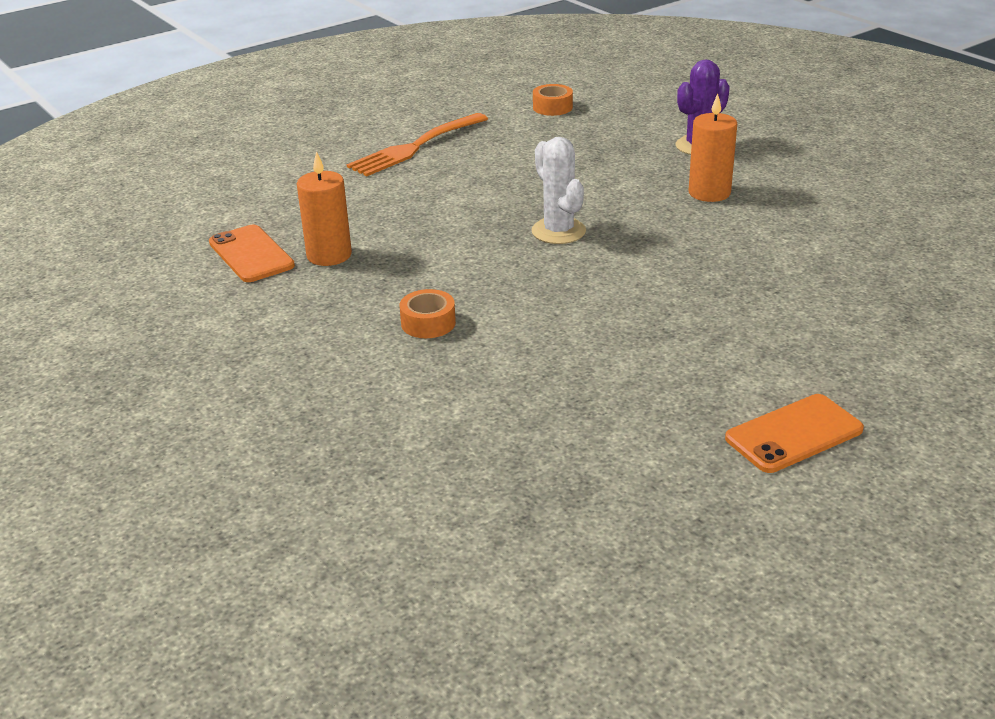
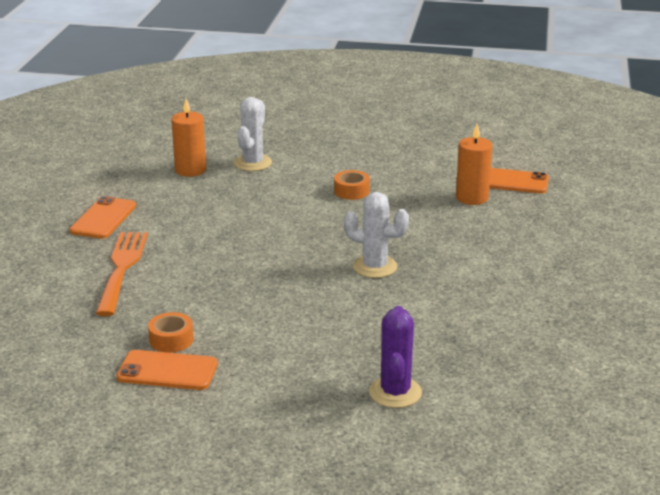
camera: 135 degrees right, 5 degrees down
(416, 146) = (594, 286): orange fork -> orange fork (122, 269)
(469, 434) = (253, 163): none -> white cactus
(552, 107) = (586, 379): orange tape -> orange tape (171, 340)
(709, 193) = (321, 344): orange candle -> orange candle (190, 170)
(874, 224) = (167, 371): none -> orange phone

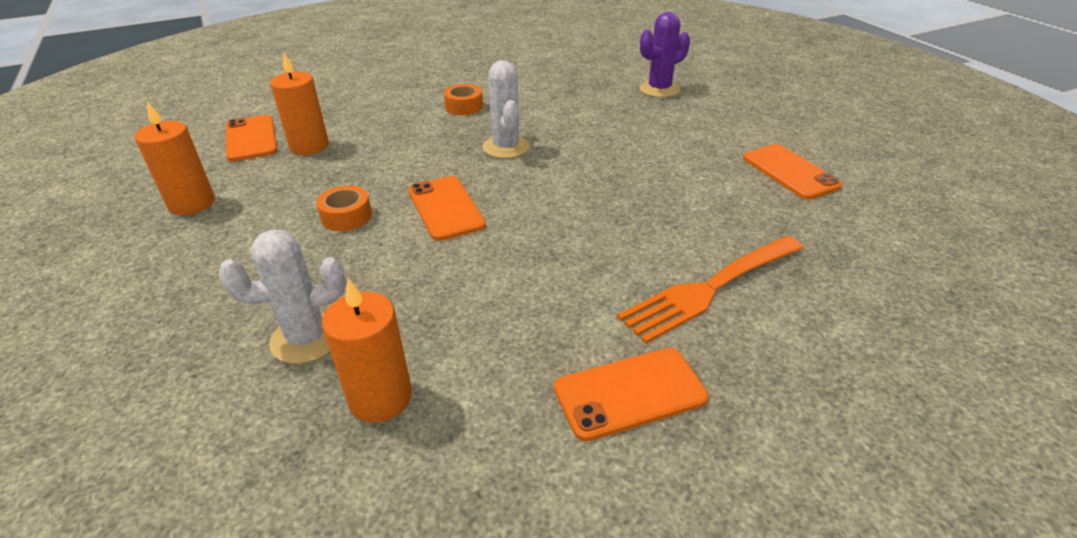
camera: 125 degrees left, 10 degrees up
(171, 340) = (756, 190): orange tape -> orange tape (464, 107)
(318, 221) = (445, 208): none -> orange phone
(429, 154) = (192, 203): none -> orange candle

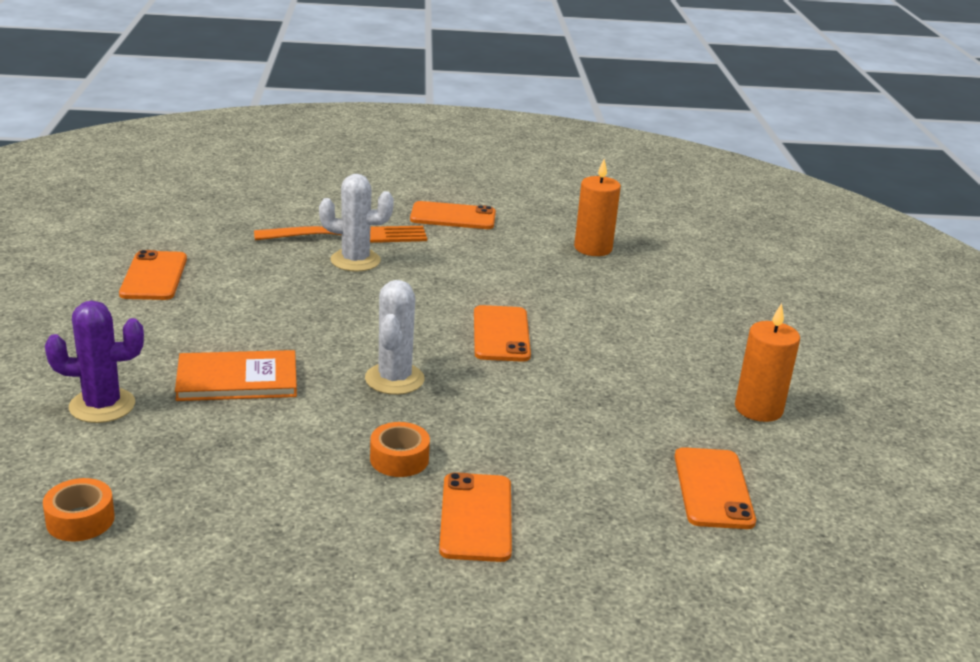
camera: 160 degrees left, 10 degrees down
(307, 338) = (636, 282): white cactus -> white cactus (355, 260)
(309, 146) = (632, 451): orange candle -> none
(346, 216) = (597, 352): orange tape -> orange tape (80, 520)
(402, 94) = (476, 517): none -> orange phone
(608, 119) = (237, 380): none -> orange book

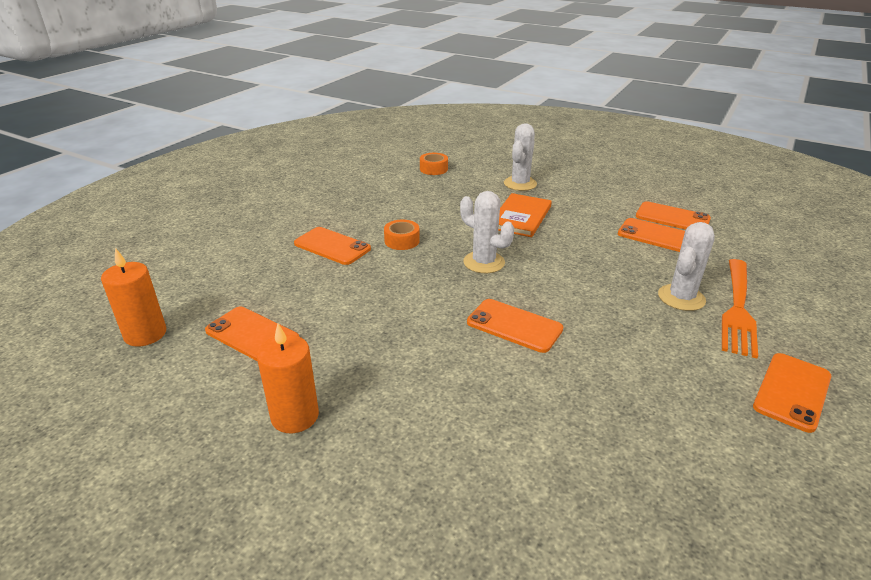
camera: 125 degrees right, 5 degrees up
(102, 406) = (520, 184): purple cactus -> white cactus
(219, 282) = (656, 236): none -> orange phone
(593, 248) = (681, 476): orange candle -> orange candle (145, 334)

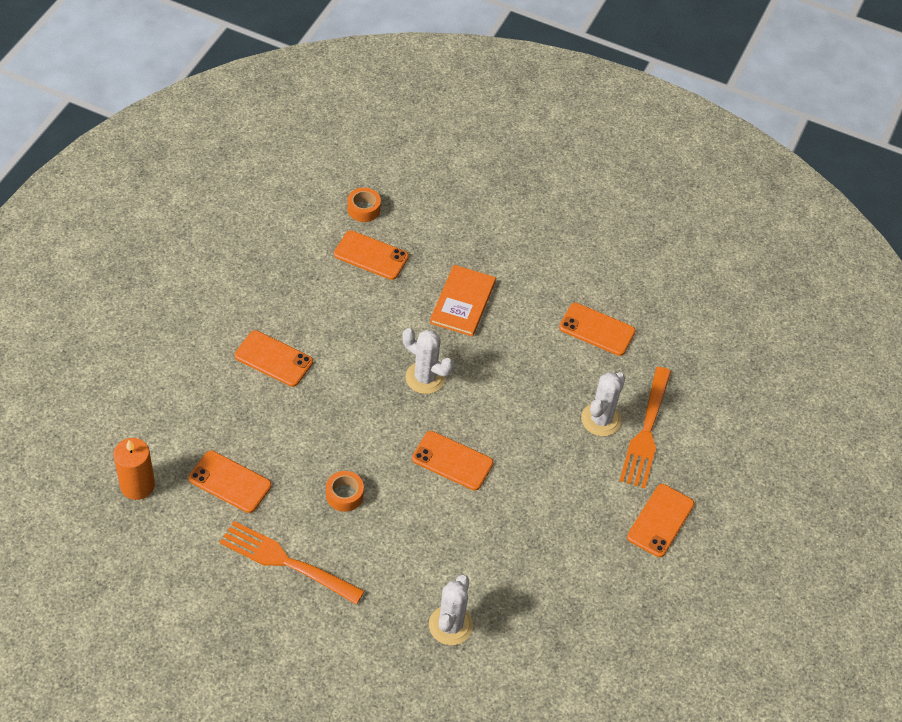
camera: 10 degrees left, 20 degrees up
(295, 416) = (287, 562): orange candle -> orange fork
(402, 241) = (342, 347): orange tape -> orange tape (344, 495)
(520, 184) = (464, 238): white cactus -> white cactus (450, 625)
(672, 218) = (619, 297): orange phone -> orange phone (371, 255)

